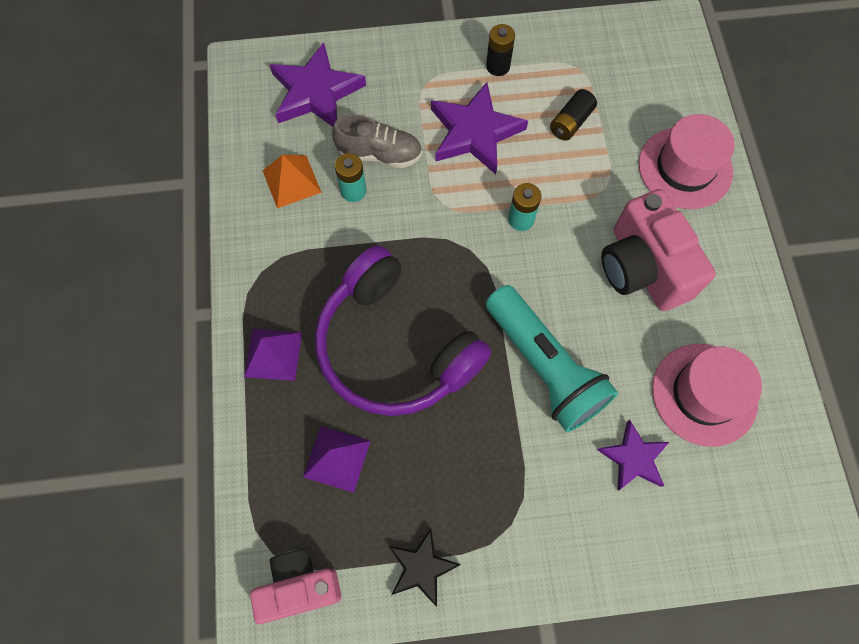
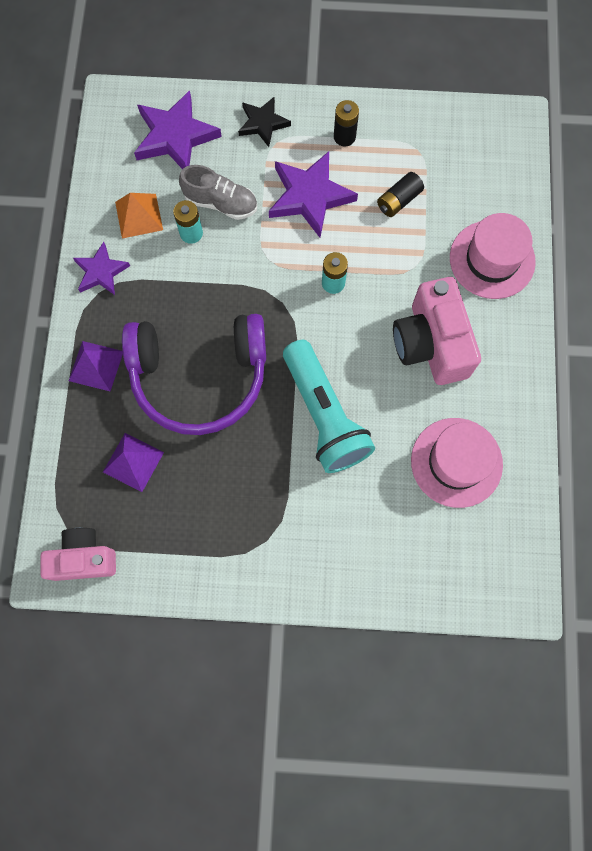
camera: 10 degrees right, 5 degrees up
(394, 347) = (199, 377): purple headphones -> purple headphones turned 60 degrees counterclockwise
(421, 567) = (185, 561): black star -> black star (263, 123)
(633, 458) = (382, 505): purple star -> purple star (101, 272)

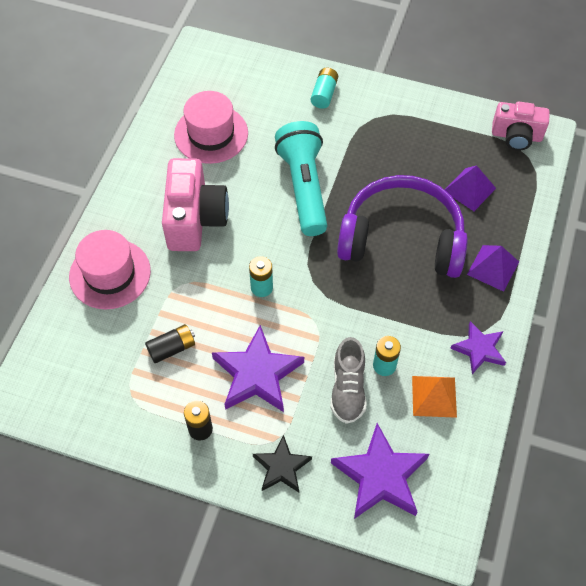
camera: 165 degrees left, 15 degrees down
(221, 203) = (348, 389): grey shoe -> grey shoe turned 120 degrees counterclockwise
(338, 563) = (324, 94): none -> turquoise battery

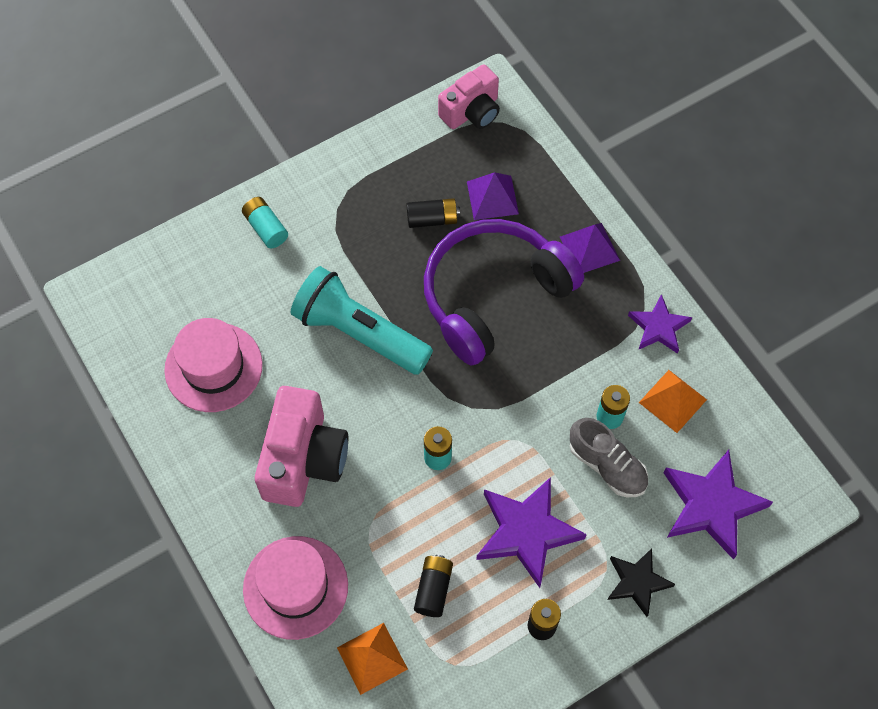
camera: 50 degrees left, 5 degrees up
(98, 347) = (372, 658): none -> orange pyramid
(195, 219) = (303, 459): pink camera -> pink camera turned 60 degrees clockwise
(419, 169) = (432, 219): none -> black battery

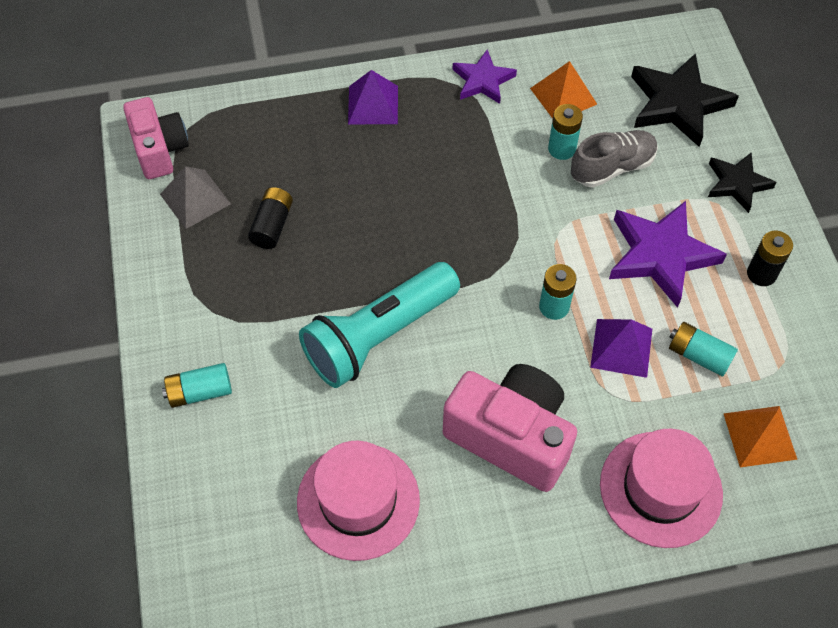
camera: 70 degrees left, 5 degrees down
(433, 589) = (698, 355): black battery -> turquoise battery
(435, 155) = (195, 199): none -> grey pyramid
(492, 197) = (273, 164): purple pyramid -> purple pyramid (621, 347)
(493, 295) = (389, 200): purple headphones -> none
(711, 505) = (678, 104): purple star -> black star

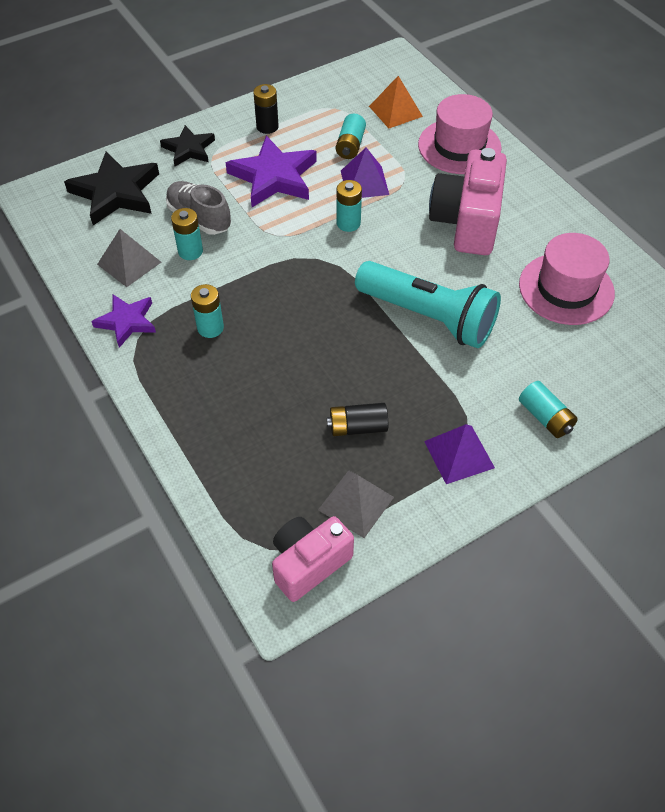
camera: 110 degrees left, 5 degrees down
(373, 105) = (184, 396): purple pyramid -> purple pyramid (459, 454)
(447, 142) = (210, 328): none -> turquoise battery
(563, 96) = (129, 263): orange pyramid -> grey pyramid

